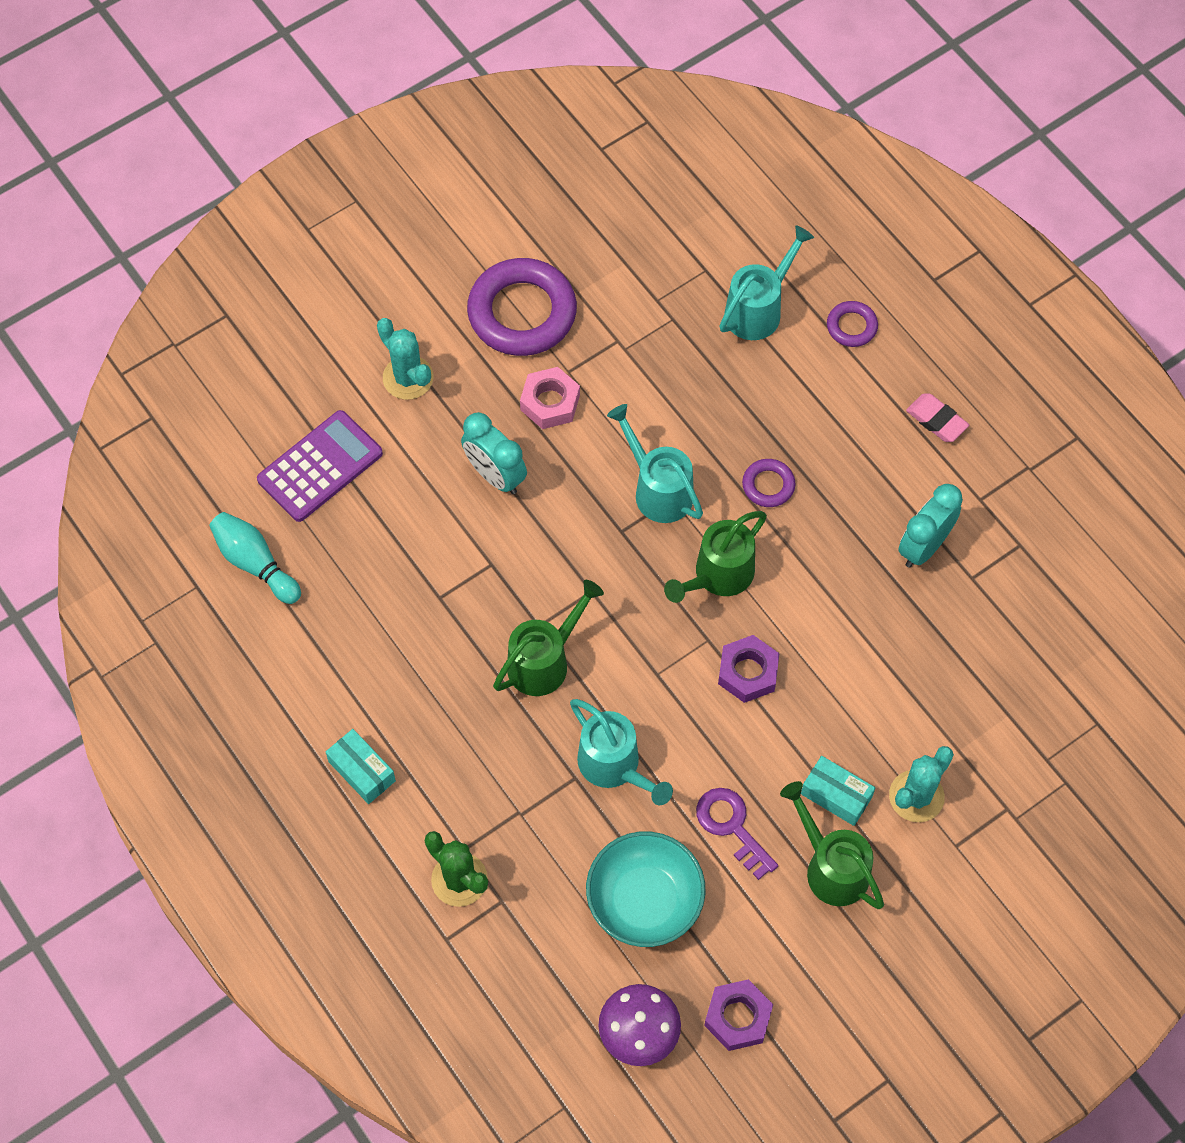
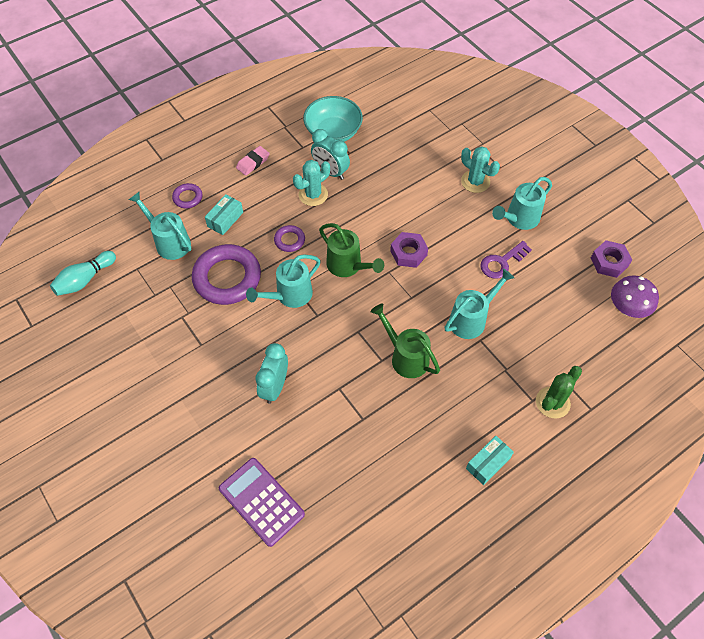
camera: 90 degrees left, 5 degrees down
(255, 563) = (337, 544): turquoise bowling pin -> turquoise bowling pin (85, 279)
(408, 378) = (195, 444): turquoise cactus -> turquoise cactus (313, 194)
(495, 475) = (275, 387): turquoise clock -> turquoise clock turned 150 degrees clockwise
(522, 313) = (152, 372): purple ring -> purple ring (227, 278)
(550, 402) = (223, 355): pink nut -> none
(644, 900) = (550, 305): turquoise bowl -> turquoise bowl (333, 132)
(830, 867) = (519, 219): green watering can -> turquoise watering can
(836, 795) = (478, 215): turquoise box -> turquoise box (225, 219)

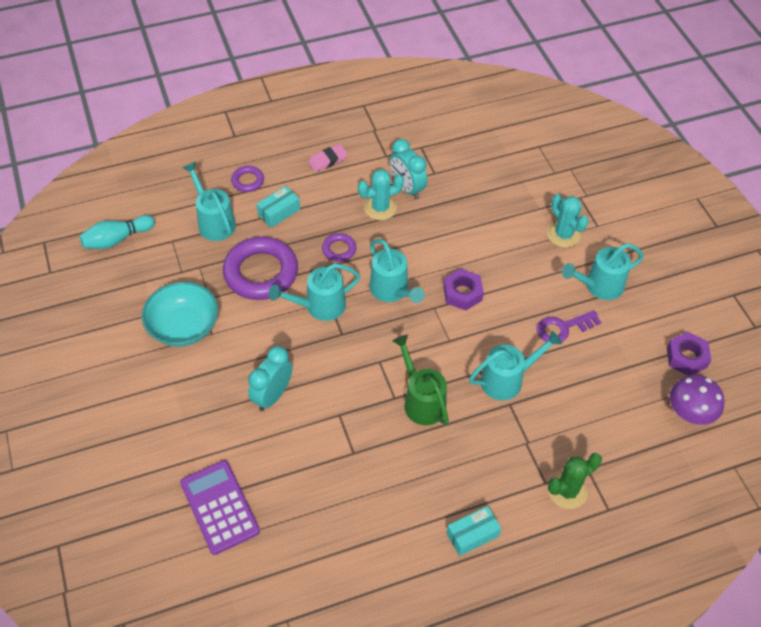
camera: 15 degrees right, 5 degrees down
(333, 132) = (424, 147): turquoise bowl -> turquoise bowl (184, 327)
(348, 266) = (392, 291): green watering can -> turquoise watering can

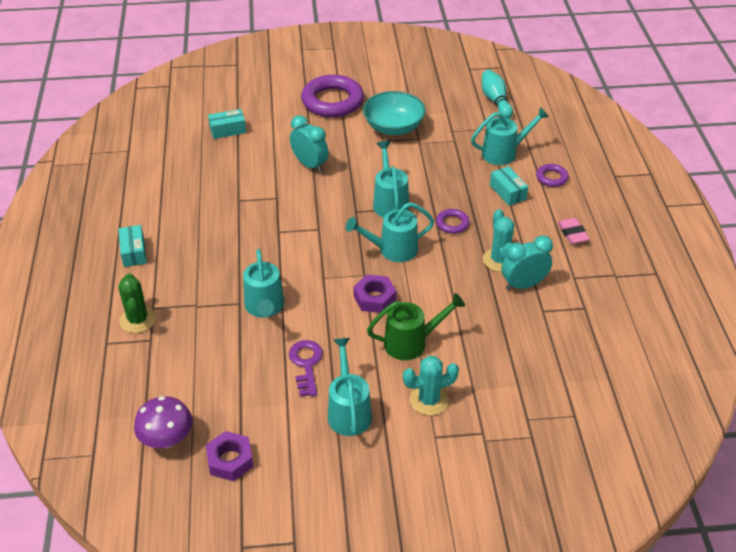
camera: 105 degrees right, 10 degrees down
(220, 507) = (228, 130): purple calculator -> turquoise box
(261, 272) = (438, 173): purple ring -> purple ring (332, 101)
(421, 400) = (268, 247): green watering can -> green watering can (412, 342)

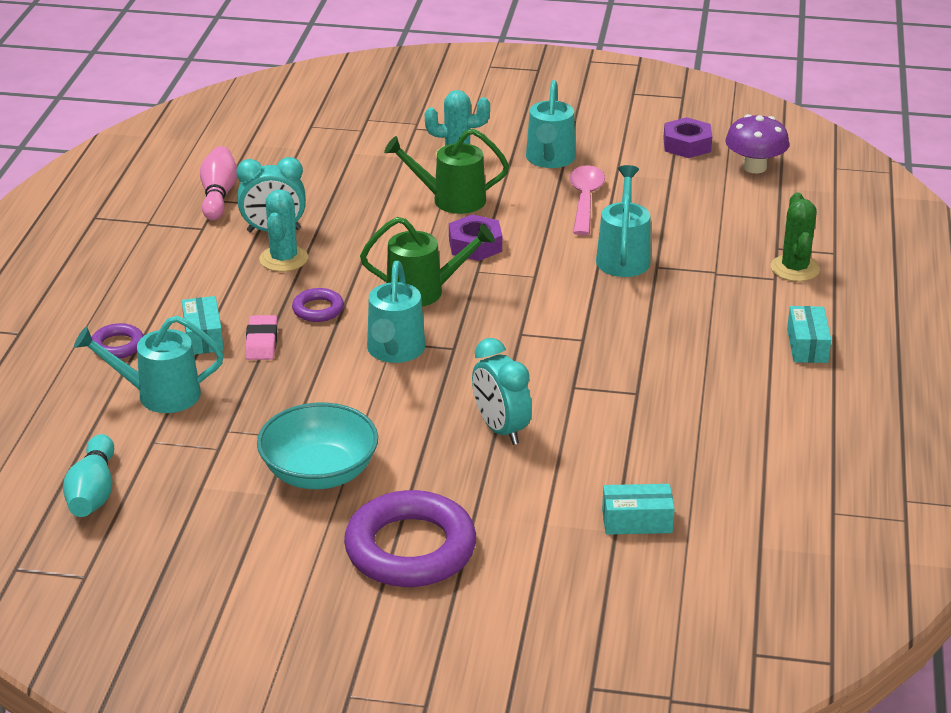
camera: 165 degrees left, 10 degrees down
(306, 364) = (585, 200): purple key -> pink spoon
(392, 250) = (424, 291): turquoise watering can -> green watering can
(572, 233) = (157, 272): pink eraser -> pink eraser (261, 342)
(587, 312) = (218, 195): none -> pink bowling pin

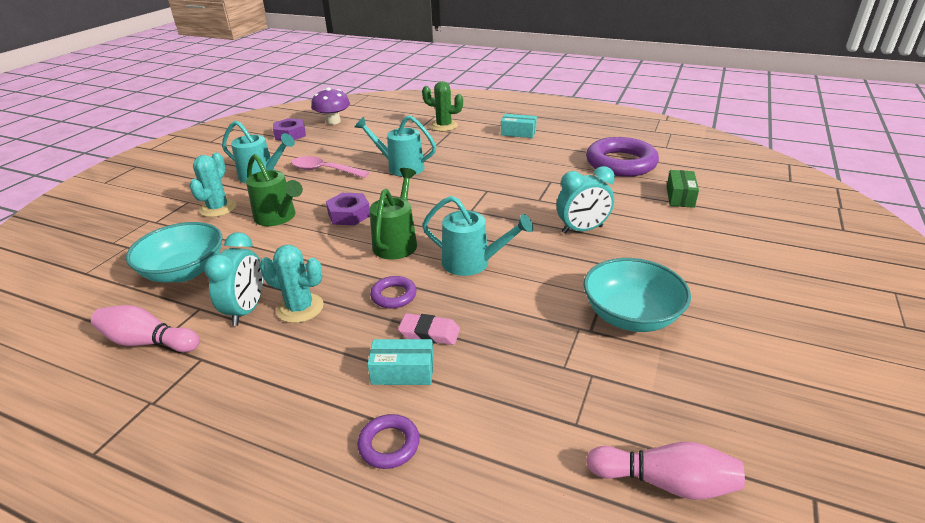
camera: 75 degrees left, 0 degrees up
(93, 492) = (665, 482): turquoise bowling pin -> pink bowling pin
(158, 395) = (495, 414): turquoise watering can -> none
(327, 177) = (185, 271): none -> turquoise bowl
(410, 548) = (723, 281): purple ring -> purple ring (620, 163)
(450, 200) = (278, 218): green watering can -> green watering can turned 60 degrees counterclockwise
(637, 521) = (680, 197): turquoise box -> green box

